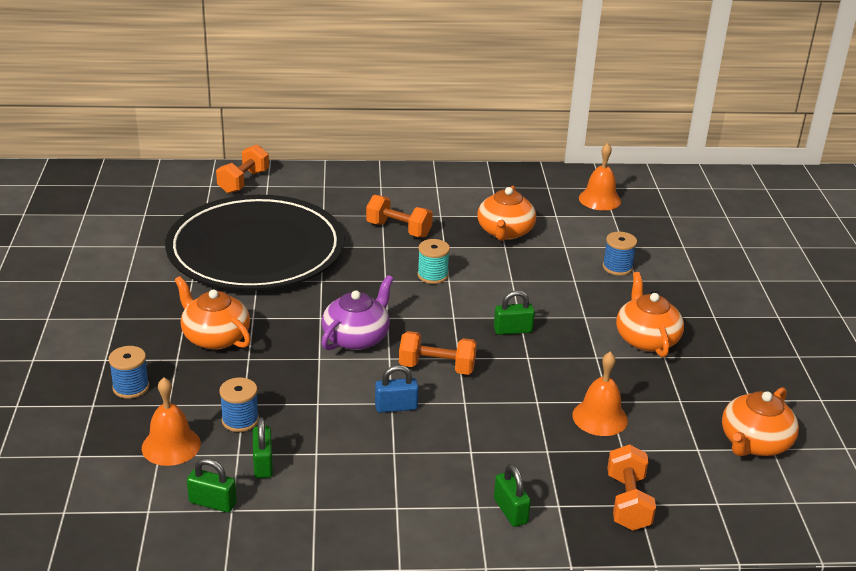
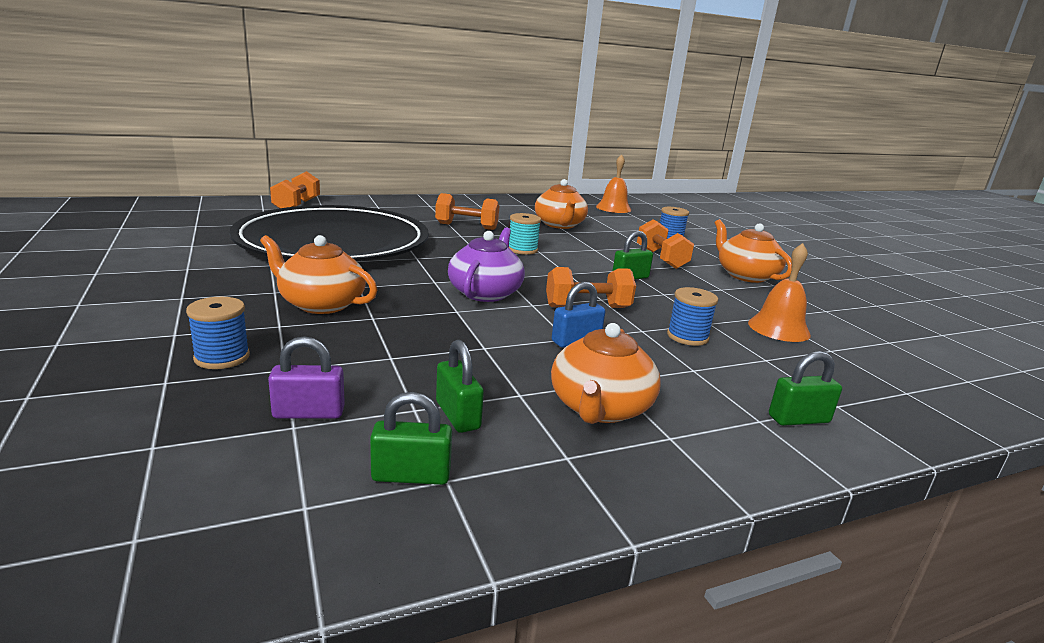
camera: 20 degrees left, 10 degrees down
(171, 445) = (309, 413): orange bell -> purple padlock
(240, 420) = (396, 373): blue spool -> blue spool (687, 337)
(510, 511) = (798, 419): green padlock -> green padlock turned 60 degrees counterclockwise
(628, 502) = (896, 392): orange dumbbell -> orange dumbbell (661, 259)
(754, 443) = (924, 332): orange teapot -> orange teapot (600, 408)

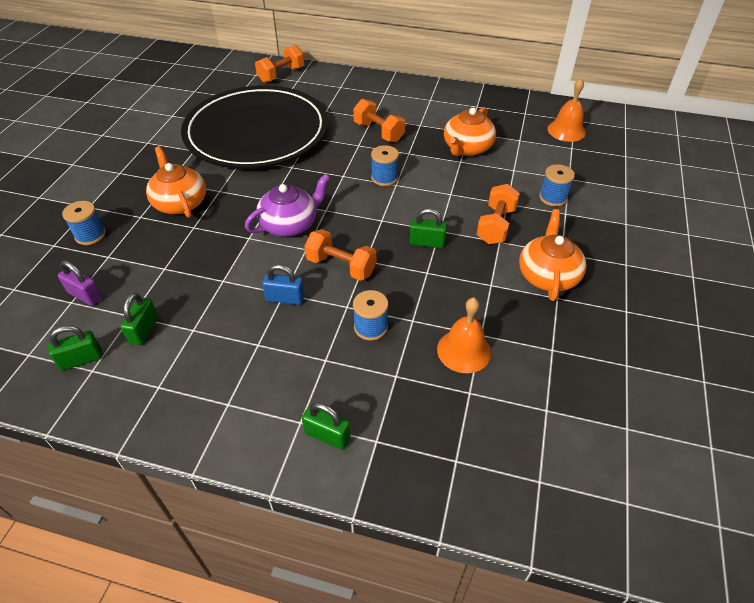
camera: 40 degrees right, 25 degrees up
(411, 475) = (81, 359): green padlock -> green padlock turned 60 degrees counterclockwise
(522, 250) = (384, 178): turquoise spool -> blue spool
(600, 408) = (220, 362): orange teapot -> none

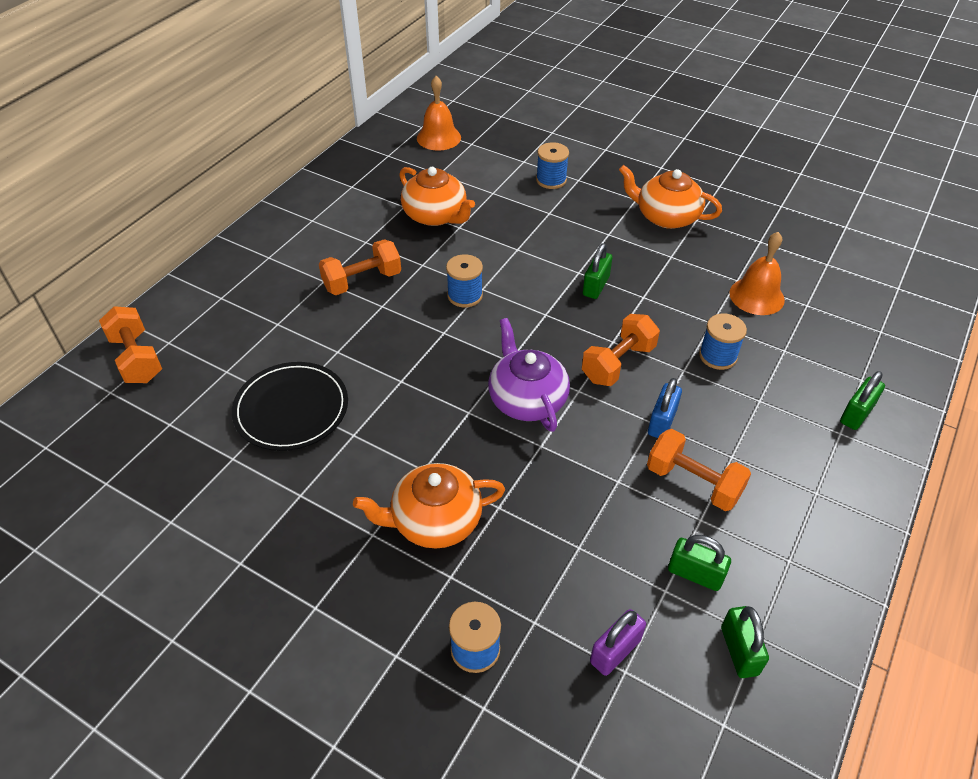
camera: 75 degrees left, 0 degrees up
(257, 132) = (291, 409): black plate -> black plate, size x0.49
(495, 226) = (583, 230): orange dumbbell -> orange dumbbell (693, 482)

